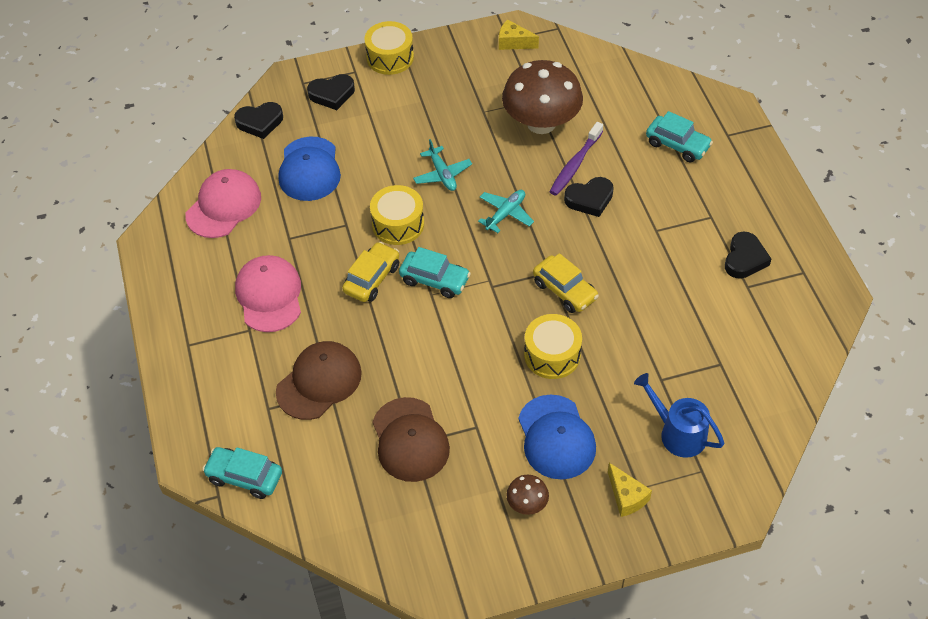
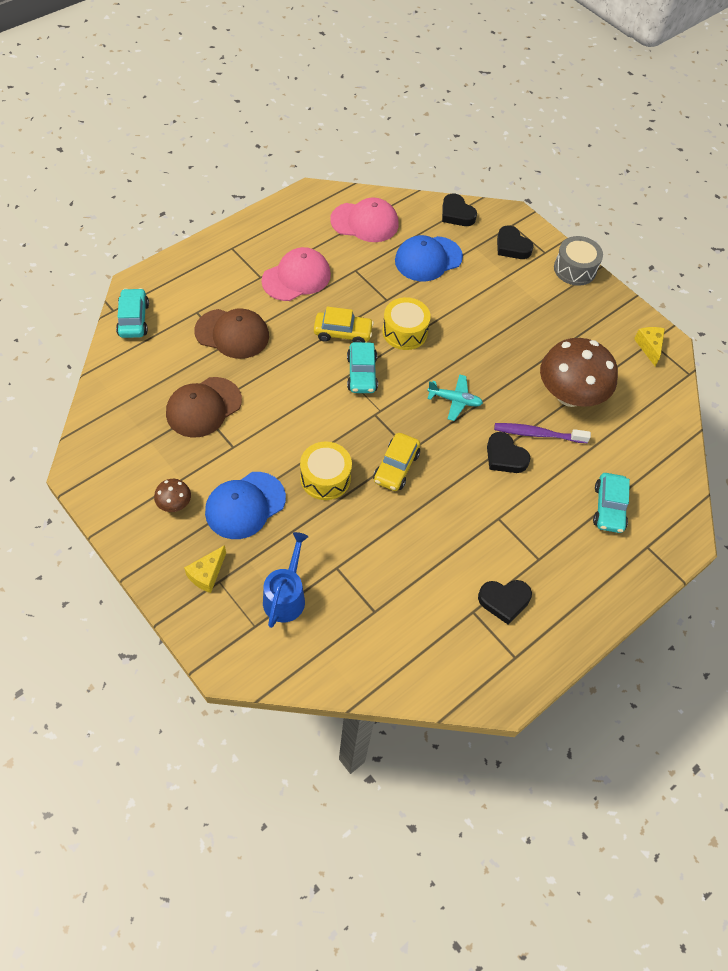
camera: 60 degrees right, 5 degrees up
(390, 57) = (575, 269): yellow drum -> grey drum
(442, 174) = (472, 344): turquoise plane -> none

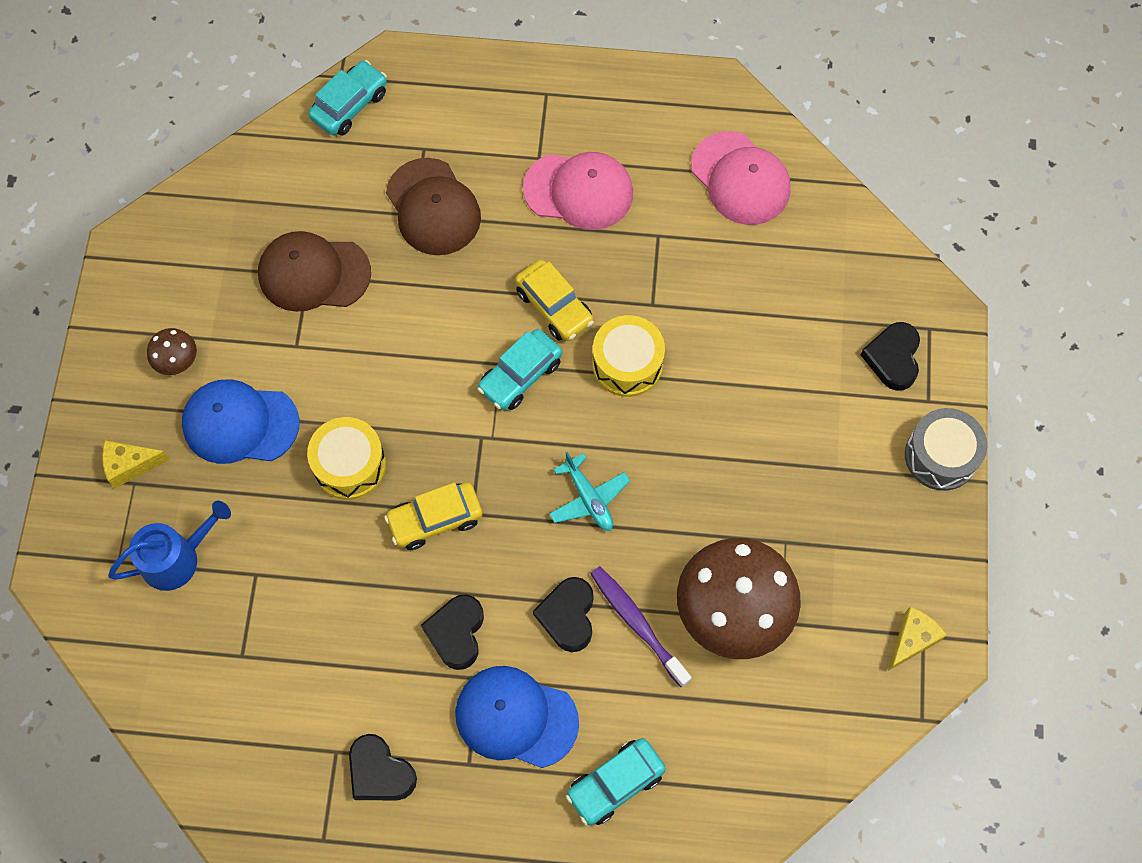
camera: 50 degrees right, 10 degrees up
(428, 259) = (763, 290): blue cap -> blue cap (516, 717)
(456, 214) = (872, 256): black heart -> black heart (456, 633)

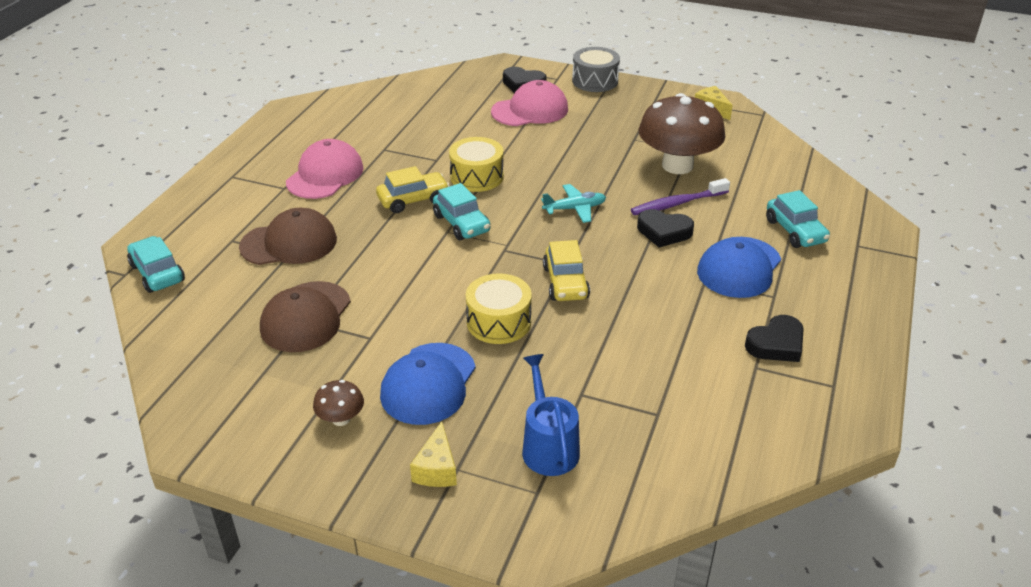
camera: 75 degrees left, 30 degrees down
(456, 633) = (664, 286): black heart -> none
(740, 179) = (363, 112): pink cap -> pink cap (530, 110)

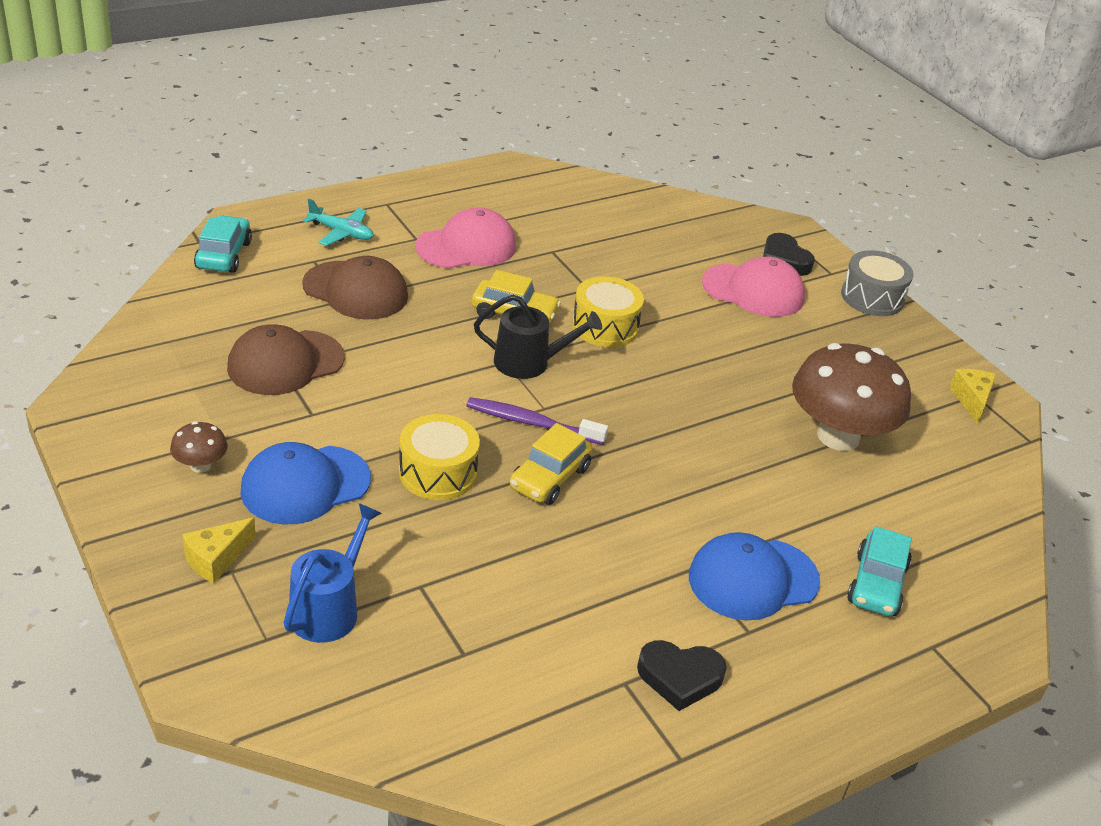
camera: 35 degrees right, 0 degrees up
(461, 223) = (528, 362): turquoise car -> black watering can
(574, 209) = (660, 414): turquoise plane -> turquoise plane (341, 233)
(664, 232) = (722, 493): black heart -> none
(677, 203) = (779, 474): purple toothbrush -> purple toothbrush (532, 423)

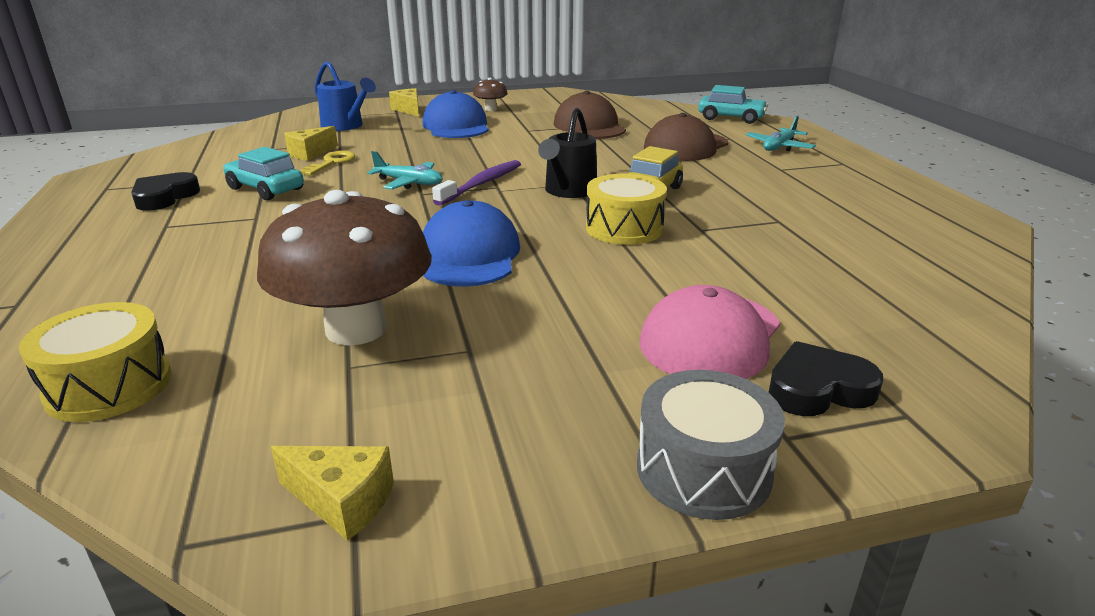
camera: 110 degrees right, 10 degrees down
(437, 473) = (442, 154): yellow drum -> yellow drum (109, 386)
(466, 246) = (773, 185): pink cap -> none
(473, 602) = (310, 153): none -> yellow cheese
(504, 566) = (332, 163): none -> yellow key
(549, 478) = (409, 183): yellow car -> turquoise plane
(753, 579) = (213, 237): blue cap -> blue cap (469, 255)
(876, 584) = (124, 294): turquoise car -> turquoise car (265, 189)

